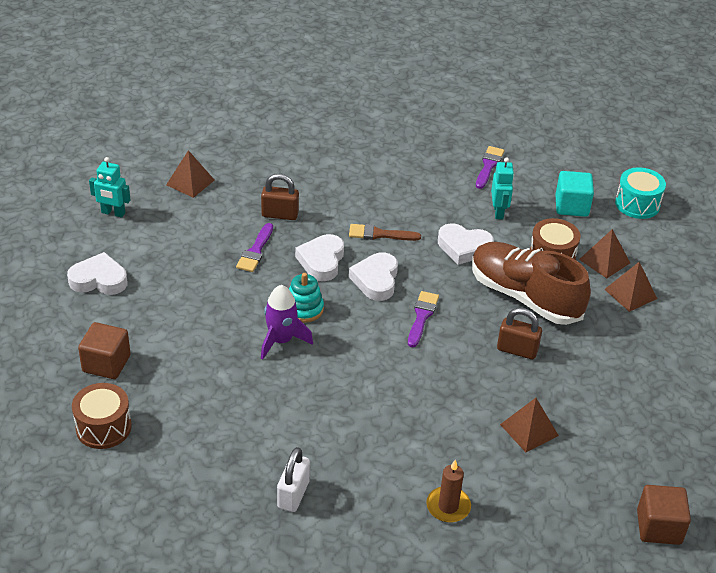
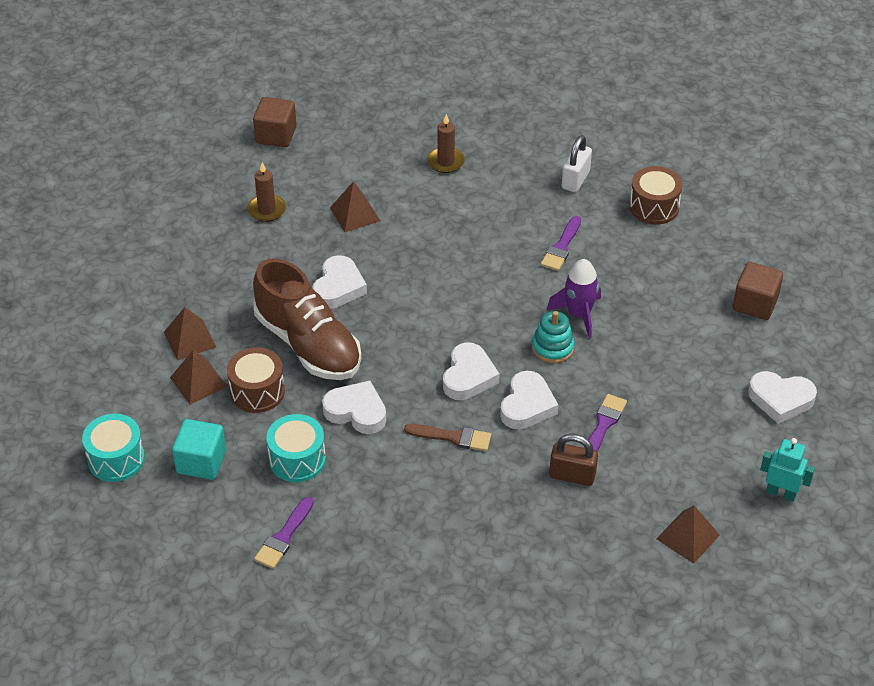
camera: 170 degrees left, 5 degrees up
(103, 427) = (747, 245): brown drum -> brown drum (654, 207)
(422, 317) = (427, 330): purple brush -> purple brush (561, 247)
(498, 212) = (297, 459): turquoise robot -> turquoise drum
(517, 350) = (338, 287): brown padlock -> white heart
(623, 427) = (267, 210): none -> brown candle

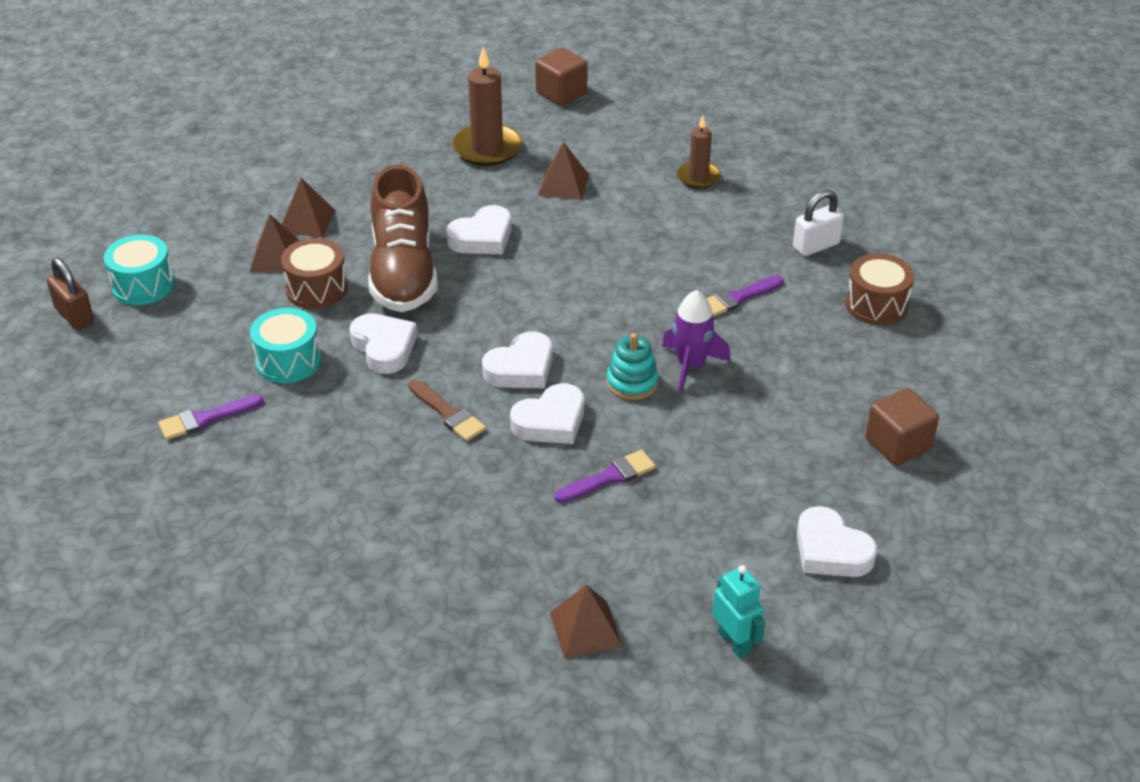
camera: 35 degrees right, 5 degrees down
(201, 462) = (207, 322): turquoise cube -> none
(267, 210) = (487, 148): brown candle -> brown candle, size x1.61
(572, 475) = (527, 507): brown padlock -> brown padlock (74, 315)

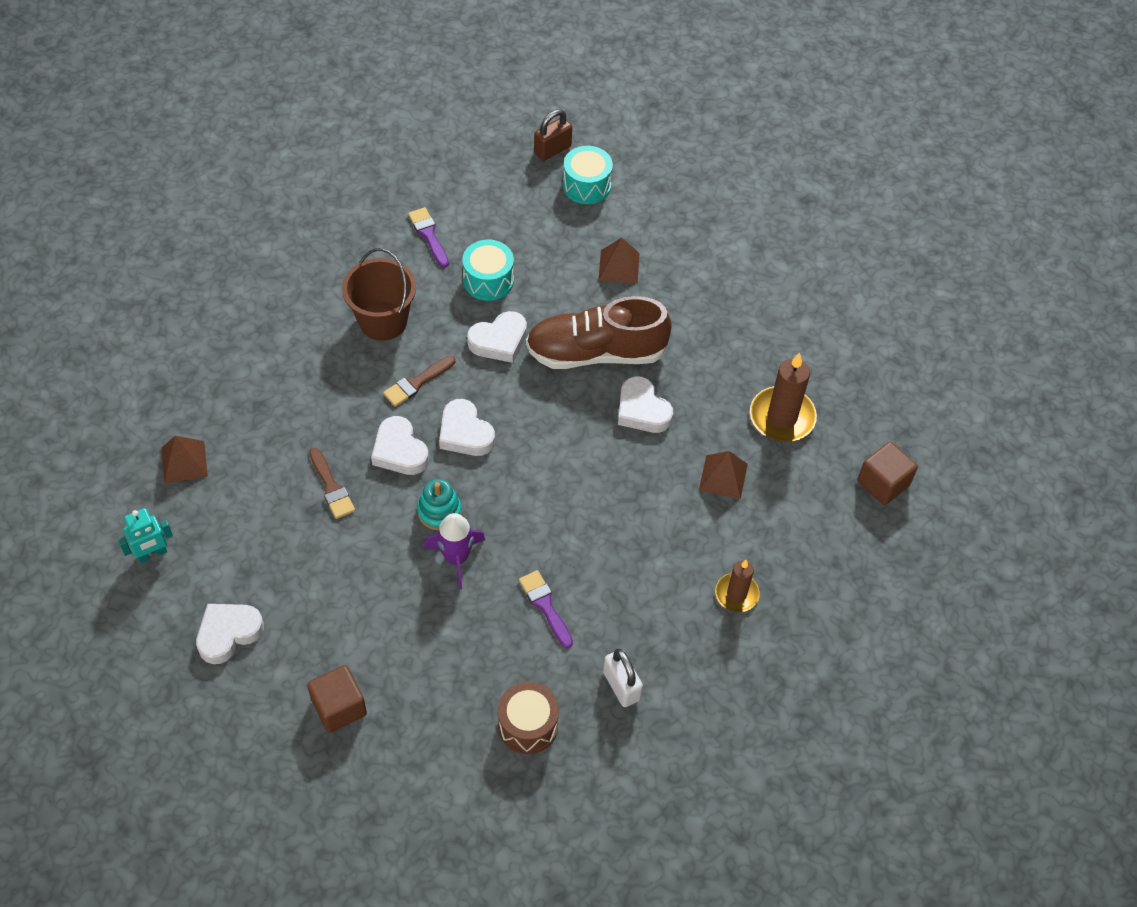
camera: 90 degrees right, 15 degrees up
(307, 221) = (669, 284): brown pyramid -> none
(316, 289) = (576, 294): brown drum -> none
(349, 451) = (383, 321): none -> brown bucket
(609, 477) = (331, 487): purple brush -> brown brush

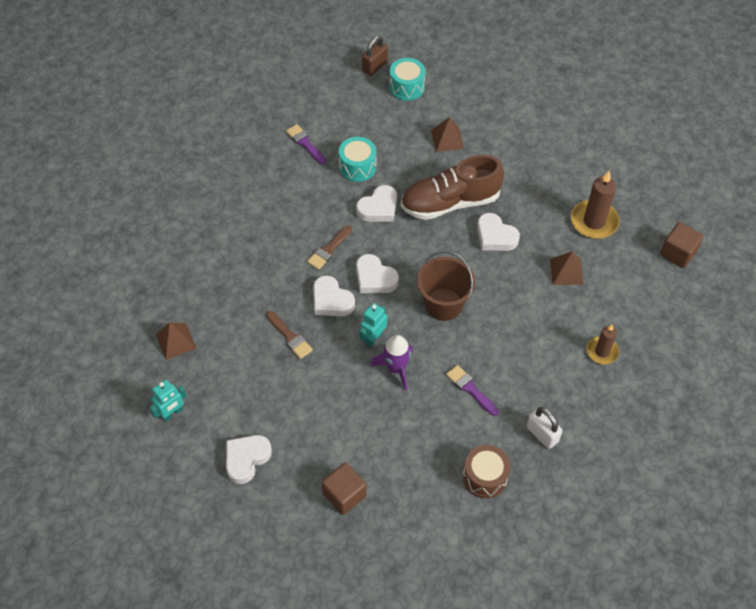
camera: 10 degrees left, 0 degrees up
(383, 321) = (291, 210): brown bucket -> brown bucket (443, 304)
(439, 511) = (373, 338): turquoise stacking toy -> turquoise robot

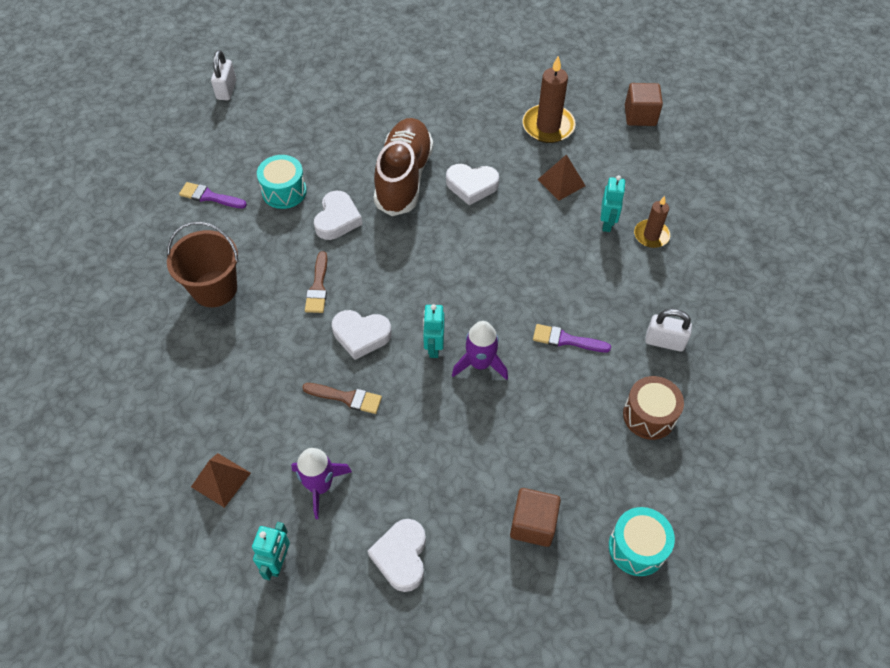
camera: 35 degrees left, 0 degrees up
(231, 383) = (320, 486): none -> purple rocket
(374, 278) = (388, 288): white heart -> none
(375, 67) = (226, 90): brown padlock -> white padlock
(407, 87) = (275, 94): turquoise drum -> turquoise drum (637, 547)
(443, 304) = (475, 275): brown bucket -> brown bucket (214, 288)
(447, 139) = (353, 122): brown pyramid -> none
(450, 202) = (404, 177): brown shoe -> brown shoe turned 150 degrees clockwise
(575, 322) = (607, 223): none -> turquoise robot

